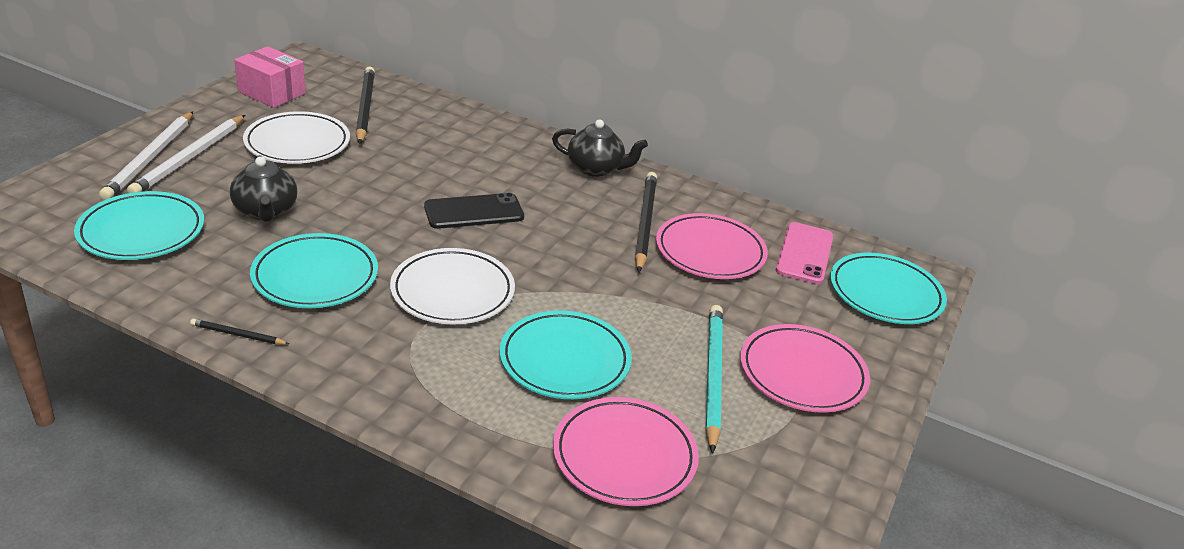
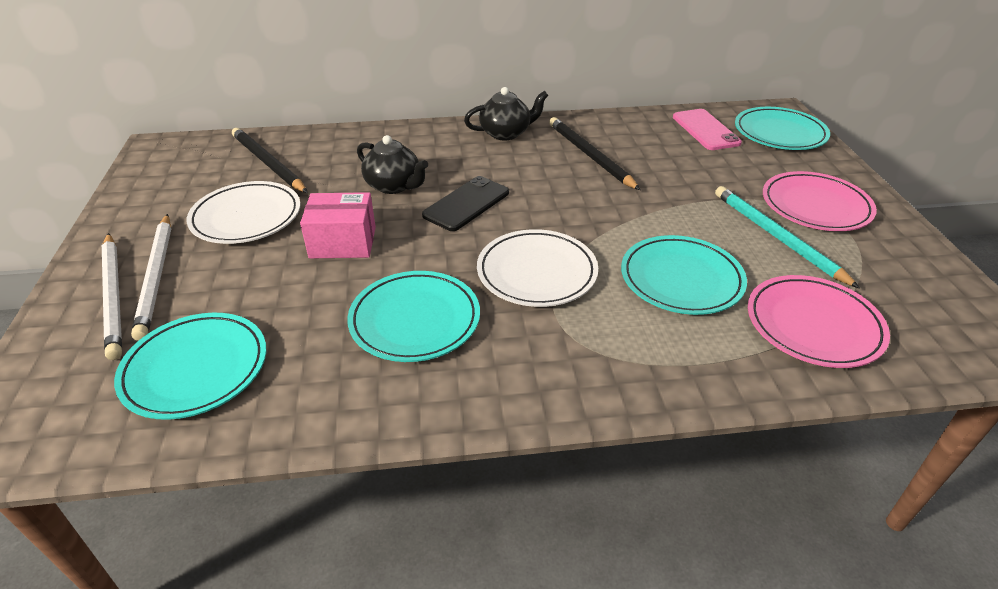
camera: 30 degrees left, 5 degrees up
(238, 335) = (419, 411): black pencil -> none
(266, 211) = (295, 288): black teapot -> black teapot (394, 186)
(272, 93) = (164, 186): pink box -> pink box (343, 242)
(710, 251) = (654, 155): pink plate -> none

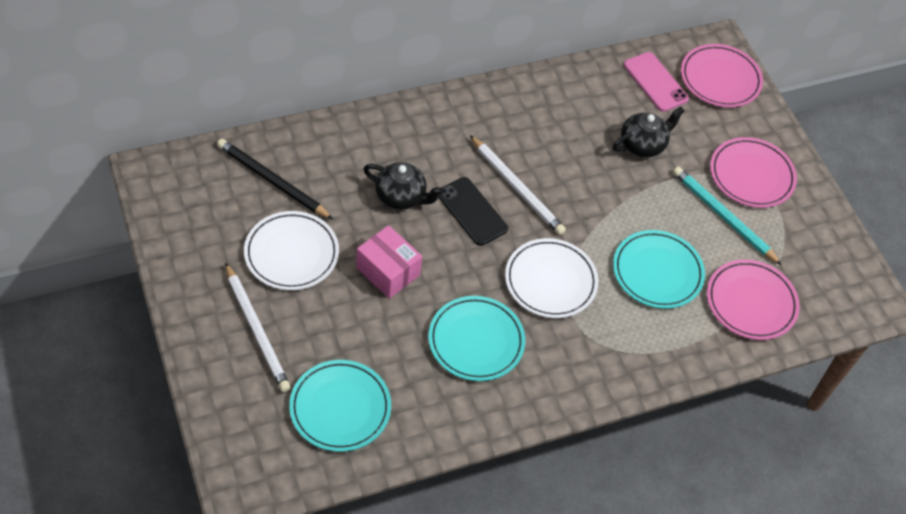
camera: 20 degrees left, 15 degrees up
(114, 296) = (236, 354): white pencil -> white pencil (517, 187)
(343, 242) = (388, 271): pink box -> pink box turned 60 degrees clockwise
(466, 204) = (472, 211): black phone -> black phone turned 60 degrees counterclockwise
(506, 133) = (476, 109): black teapot -> black teapot (643, 145)
(589, 155) = (560, 133): black pencil -> none
(779, 133) = (720, 79): turquoise plate -> pink plate

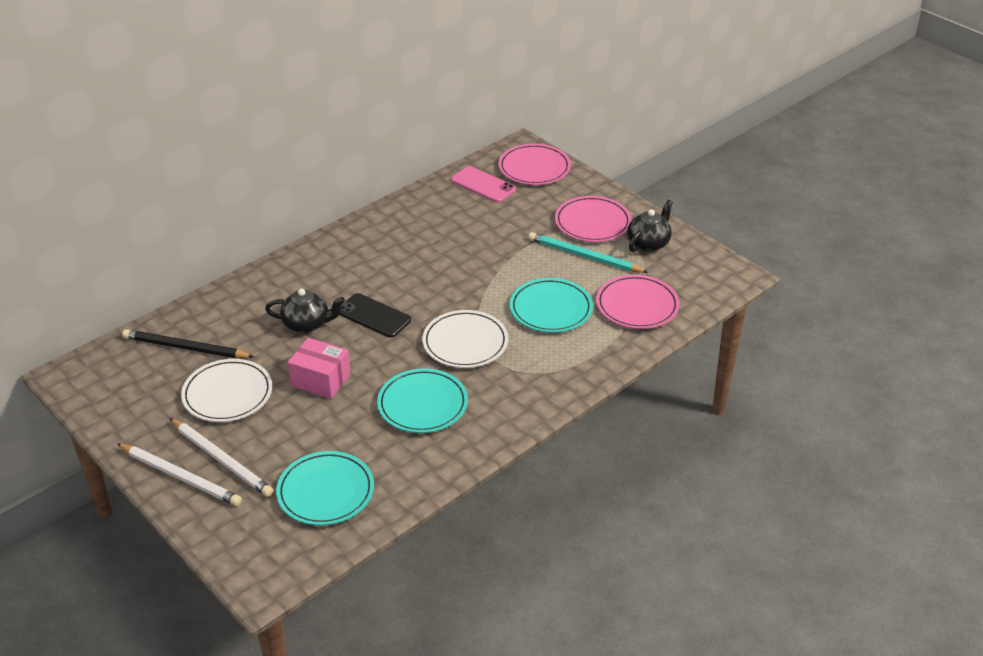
camera: 15 degrees left, 15 degrees down
(517, 187) = (404, 288): white pencil -> white pencil (180, 477)
(643, 145) = (494, 228): black teapot -> black teapot (648, 243)

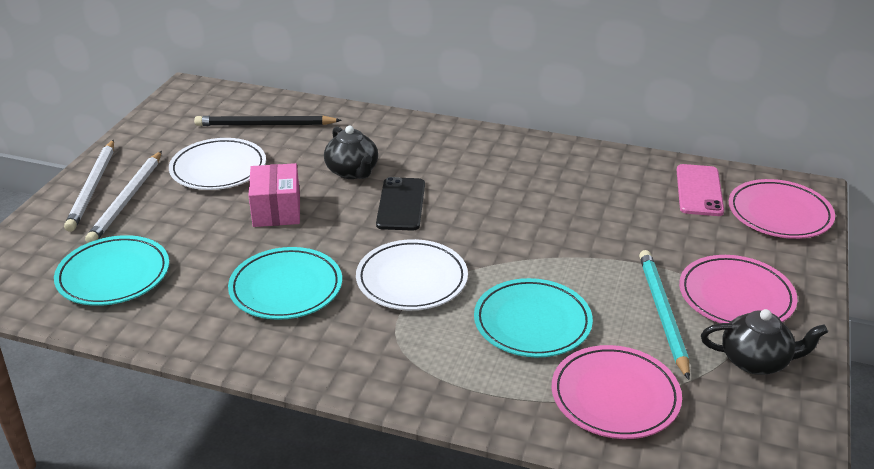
camera: 60 degrees right, 5 degrees down
(185, 348) = (265, 125): black pencil -> black pencil turned 75 degrees counterclockwise

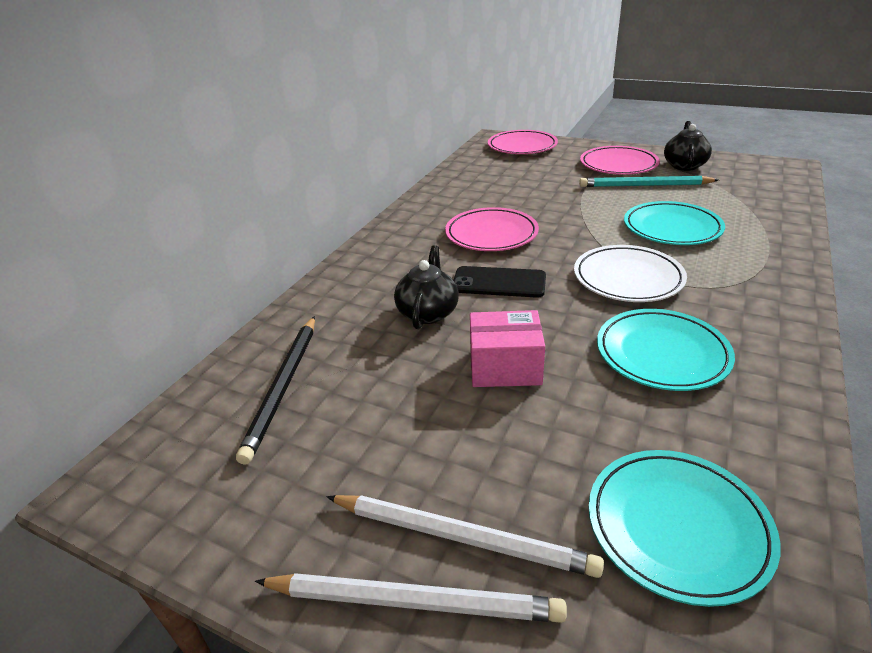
camera: 80 degrees left, 0 degrees up
(218, 169) = (391, 428): white plate -> none
(352, 172) = (428, 312): black teapot -> black teapot turned 60 degrees counterclockwise
(615, 396) = (743, 205): pink plate -> pink plate (491, 234)
(699, 190) = (491, 164): pink phone -> none

